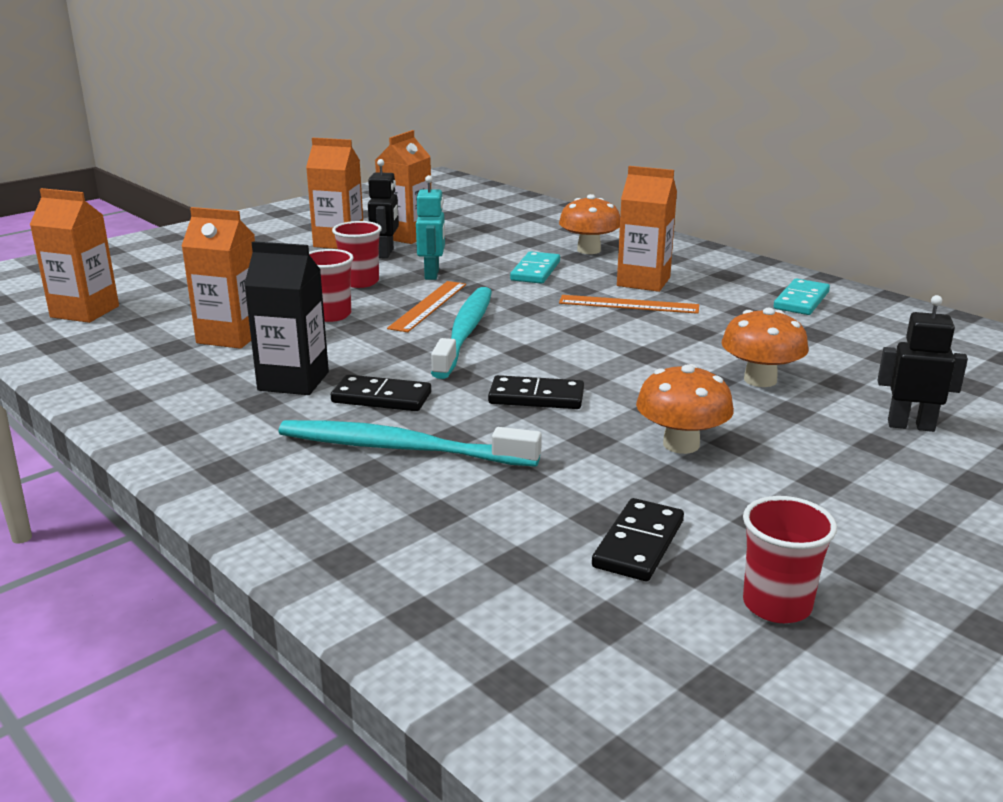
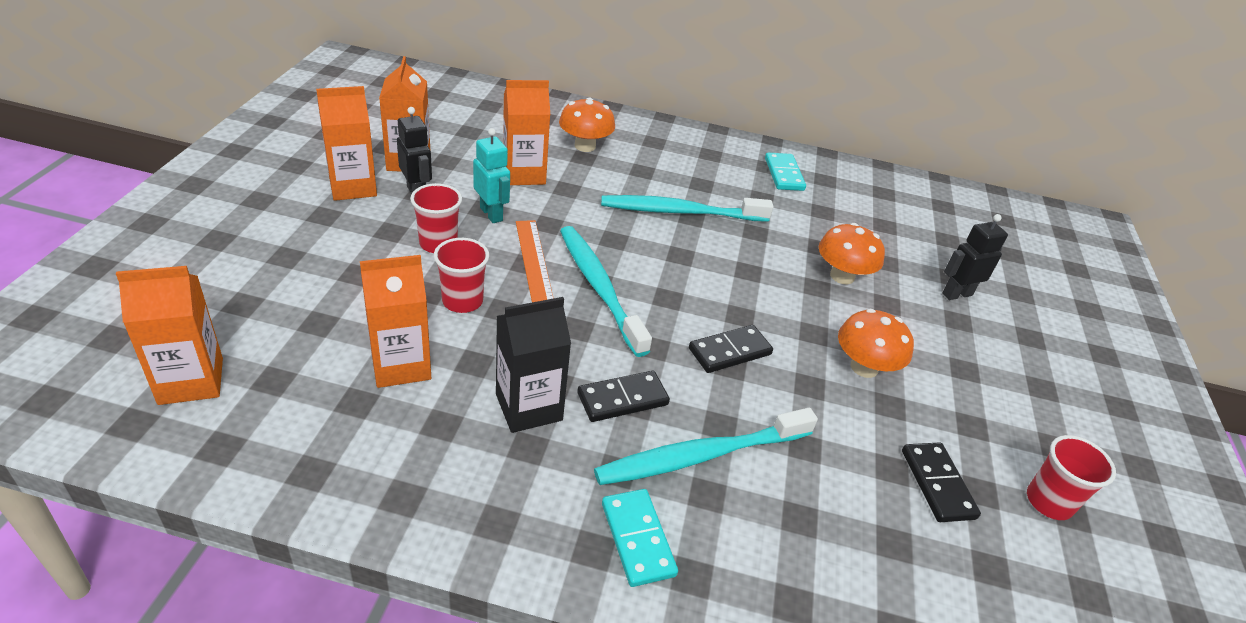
camera: 40 degrees left, 15 degrees up
(535, 271) = (572, 186): turquoise domino -> turquoise domino (638, 539)
(628, 304) = (681, 212): orange ruler -> turquoise toothbrush
(643, 282) = (664, 179): orange carton -> orange carton (524, 174)

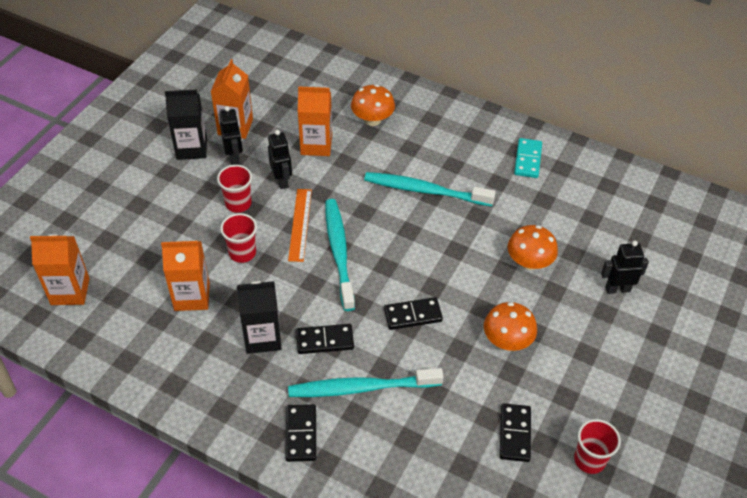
camera: 20 degrees right, 10 degrees up
(353, 187) = (191, 148): orange carton -> black carton
(491, 214) = (282, 181): turquoise robot -> black robot
(638, 539) = (301, 434): turquoise domino -> black domino

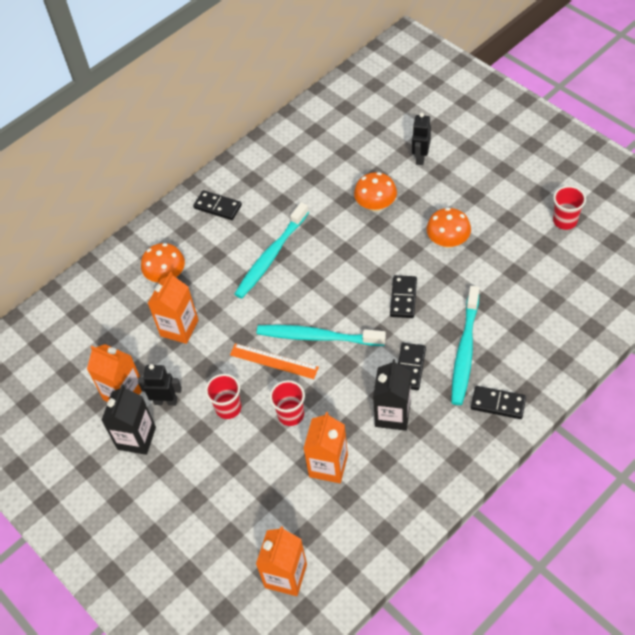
camera: 65 degrees left, 5 degrees up
(282, 181) = (213, 365): black robot -> none
(514, 434) = (532, 259): black domino -> black domino (217, 207)
(528, 160) = (265, 174): turquoise domino -> none

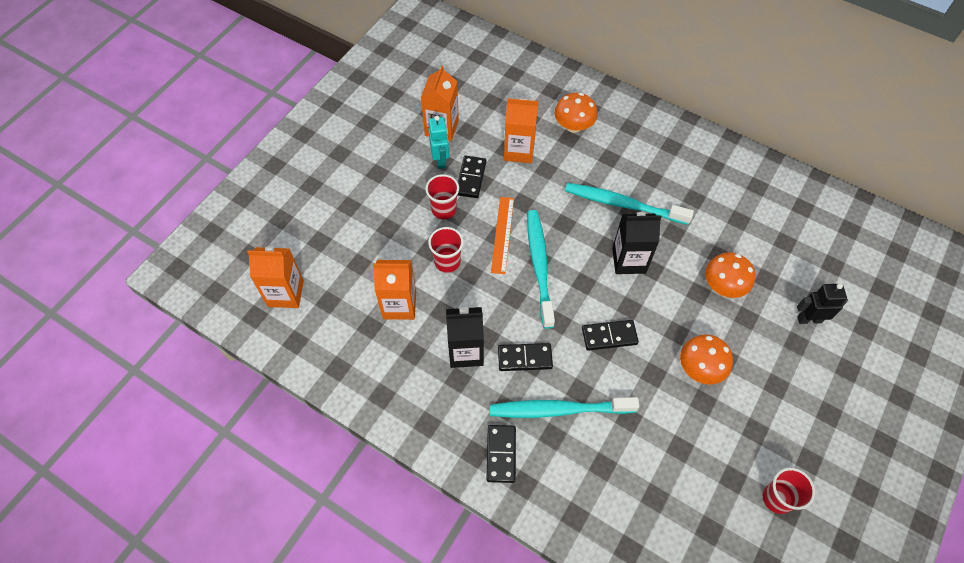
camera: 70 degrees right, 5 degrees up
(136, 438) = (400, 149): black carton -> black carton (629, 260)
(165, 401) = (440, 160): black robot -> turquoise robot
(217, 207) = (667, 146): black domino -> black domino (471, 178)

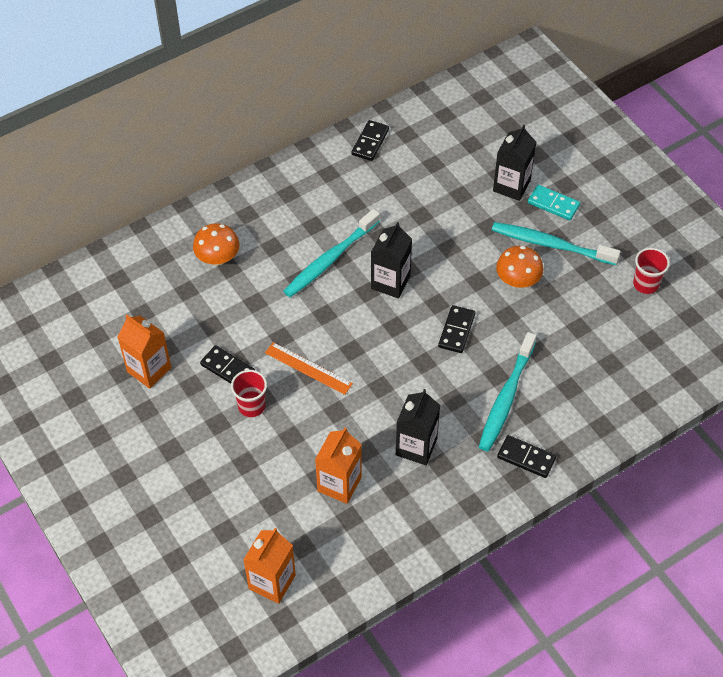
camera: 65 degrees left, 5 degrees down
(440, 160) = (190, 386): turquoise robot -> none
(447, 262) = (313, 426): red cup -> none
(519, 151) = (219, 315): orange carton -> none
(525, 358) = (446, 403): black domino -> black domino (370, 142)
(539, 266) = (359, 353): turquoise toothbrush -> turquoise toothbrush (551, 245)
(723, 286) = (452, 227): orange mushroom -> none
(809, 319) = (511, 186): black robot -> black carton
(815, 366) = (553, 204): none -> turquoise domino

